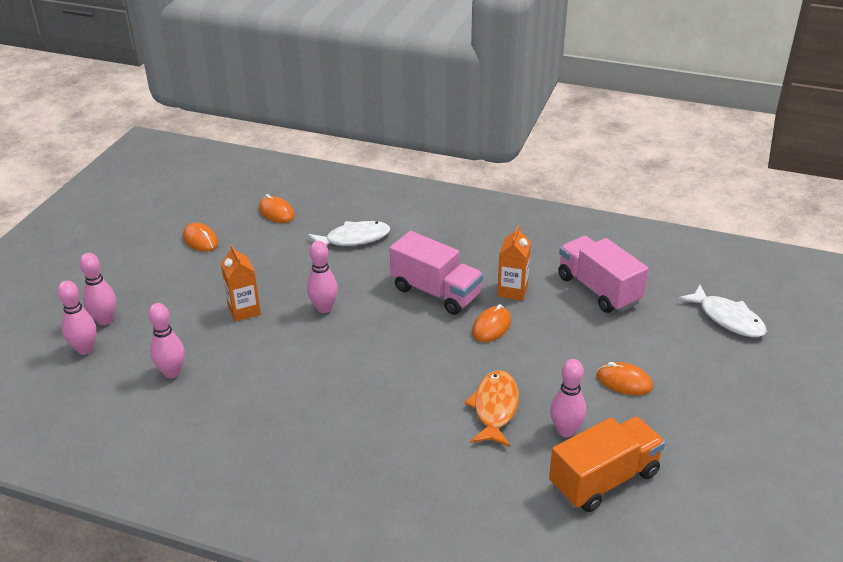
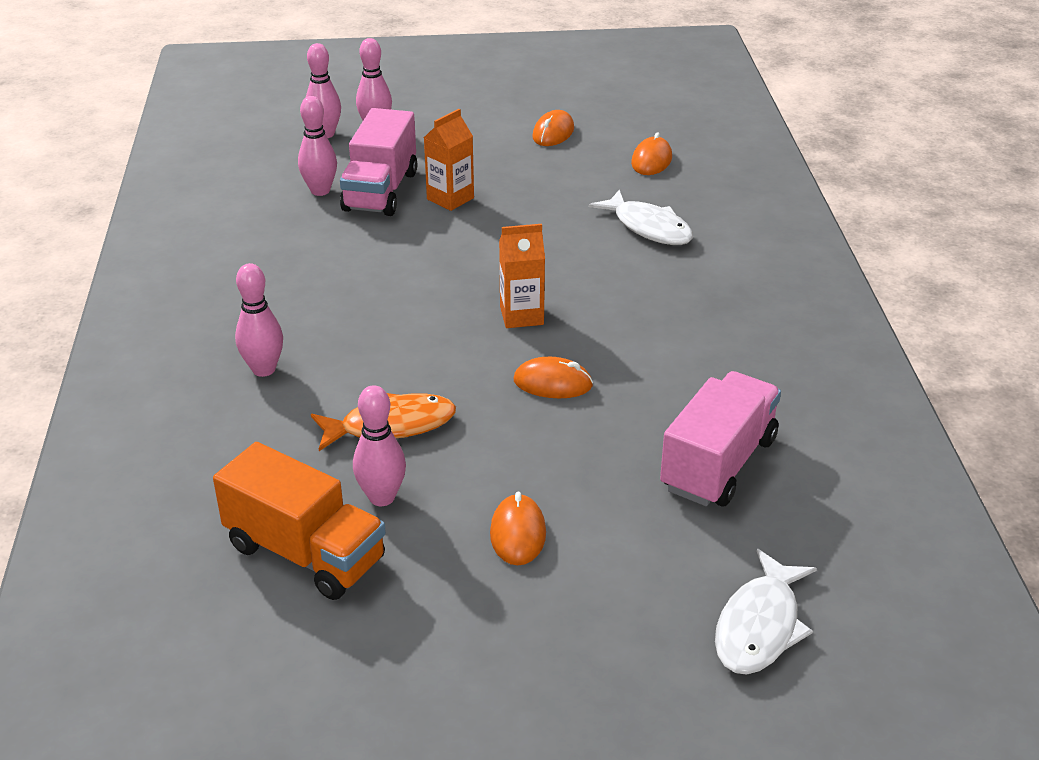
camera: 65 degrees right, 0 degrees up
(324, 308) = (494, 247): pink bowling pin -> pink bowling pin (264, 369)
(436, 292) = (590, 319): pink truck -> pink truck (380, 191)
(512, 291) = (647, 382): orange carton -> orange carton (521, 315)

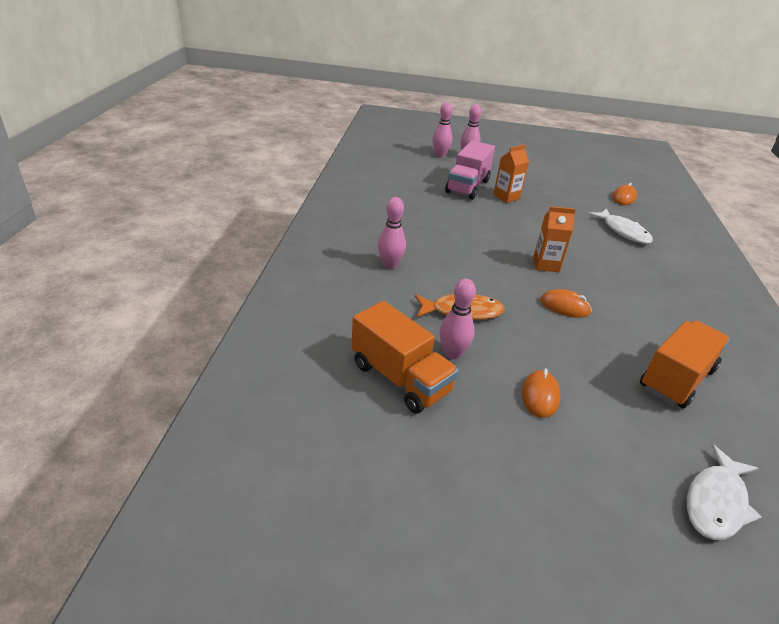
camera: 10 degrees right, 0 degrees up
(320, 191) = (434, 181): pink bowling pin -> none
(553, 133) = (566, 175): orange mouse -> none
(718, 464) = (676, 379): pink truck -> orange truck

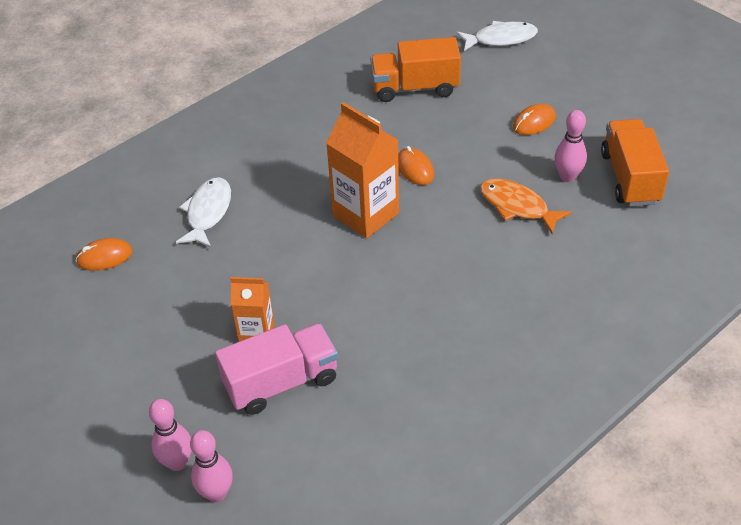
camera: 135 degrees left, 10 degrees up
(390, 265) = (536, 290): pink bowling pin -> none
(546, 265) = (365, 214): orange carton -> orange carton, size x1.70

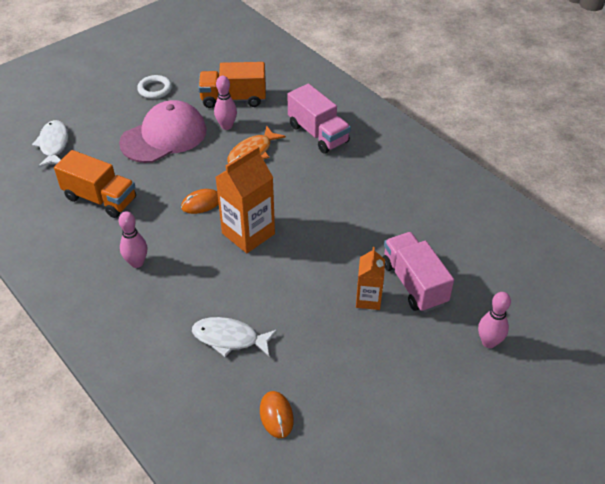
camera: 90 degrees left, 0 degrees up
(216, 493) = (510, 317): pink bowling pin -> pink bowling pin (137, 263)
(415, 88) = (100, 199): orange truck -> orange truck turned 60 degrees counterclockwise
(534, 122) = (164, 136): orange mouse -> pink cap
(572, 273) = (318, 134): none -> pink truck
(628, 102) = (155, 89): none -> white ring

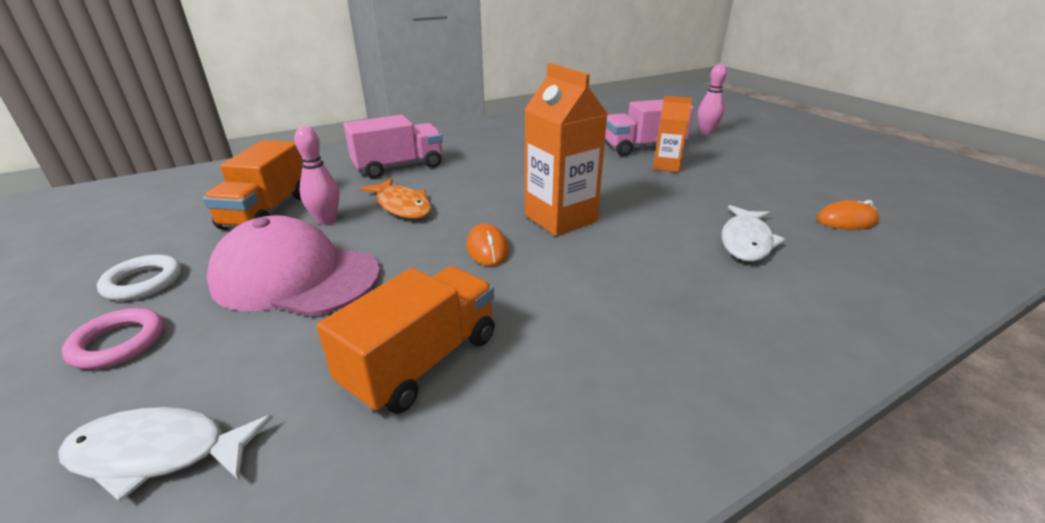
camera: 80 degrees left, 15 degrees down
(110, 105) = (118, 343): none -> pink ring
(137, 263) = (609, 315): pink bowling pin -> none
(164, 136) = (296, 276): pink cap -> pink cap turned 45 degrees counterclockwise

